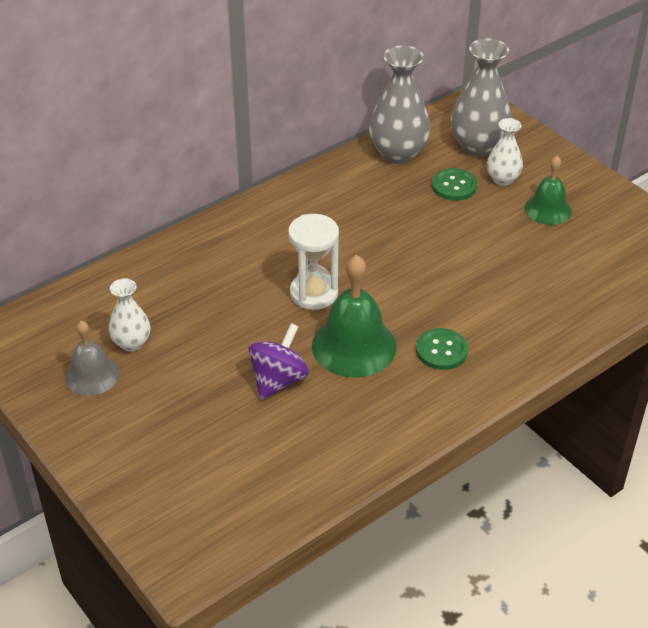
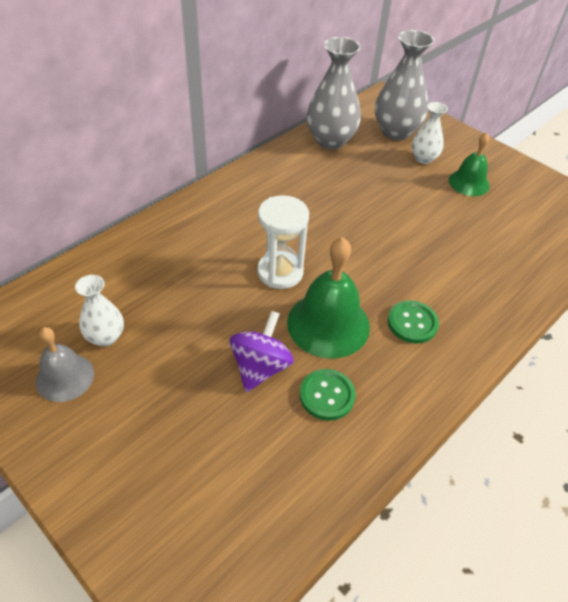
camera: 10 degrees left, 5 degrees up
(454, 186) = (384, 166): green button -> green button (327, 395)

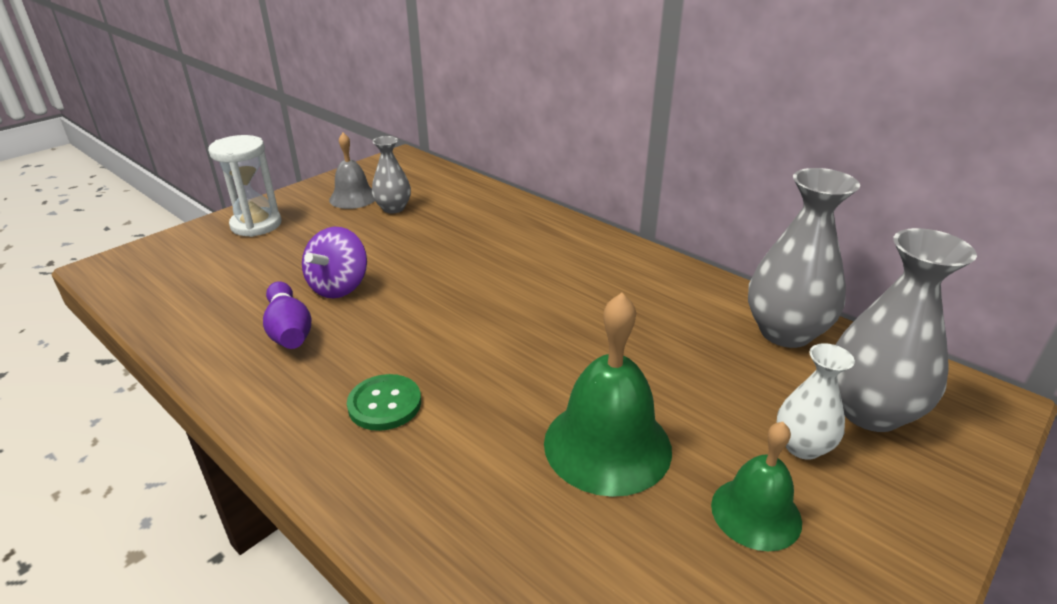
camera: 90 degrees right, 15 degrees down
(105, 337) = (393, 208): white vase -> grey vase
(260, 367) = (339, 287): purple spinning top -> purple spinning top turned 90 degrees clockwise
(280, 272) = (479, 294): white hourglass -> white hourglass (256, 225)
(327, 395) = (289, 330): green button -> purple bowling pin
(328, 324) = (392, 331): green bell -> green bell (607, 445)

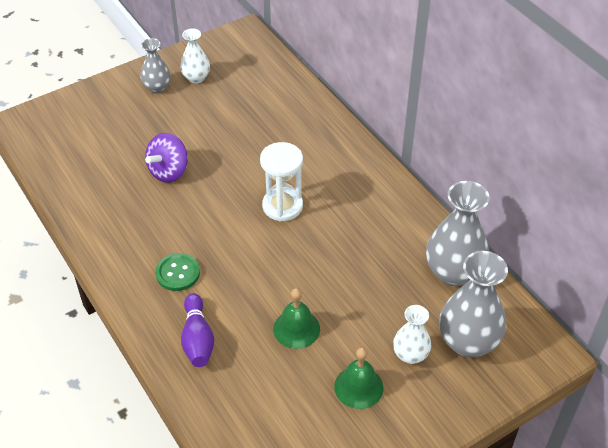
camera: 15 degrees right, 15 degrees up
(256, 225) = (121, 96): white hourglass -> white hourglass (282, 206)
(289, 330) = (131, 203): purple bowling pin -> purple bowling pin (197, 339)
(353, 198) = (196, 78): grey bell -> white vase
(393, 208) = (223, 96): grey vase -> grey vase (157, 87)
(607, 445) = (296, 328): green bell -> green bell, size x0.62

